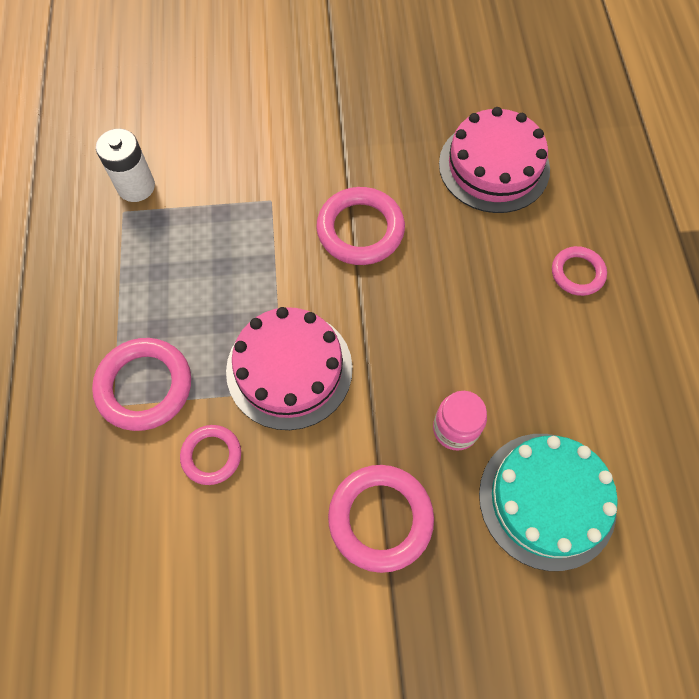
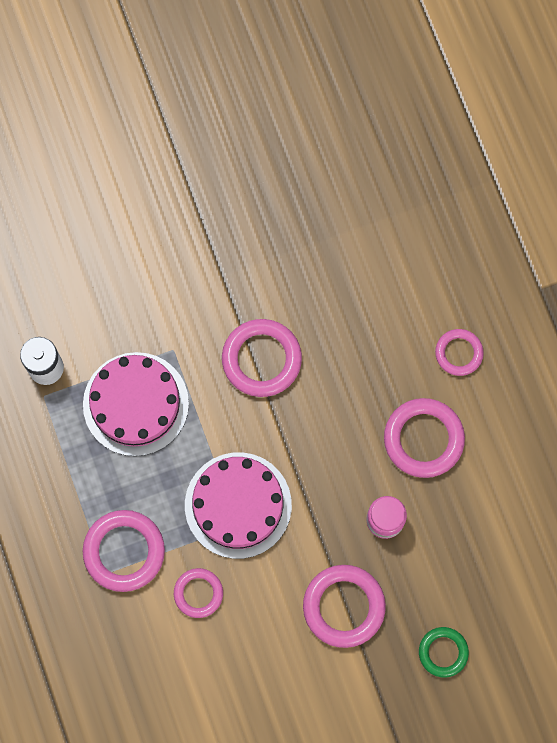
camera: 15 degrees left, 10 degrees up
(493, 612) = (443, 652): none -> green ring
(494, 166) = (365, 262): pink cake -> pink cake (135, 404)
(520, 351) = (423, 439): none -> pink ring
(547, 500) = (467, 558): turquoise cake -> none

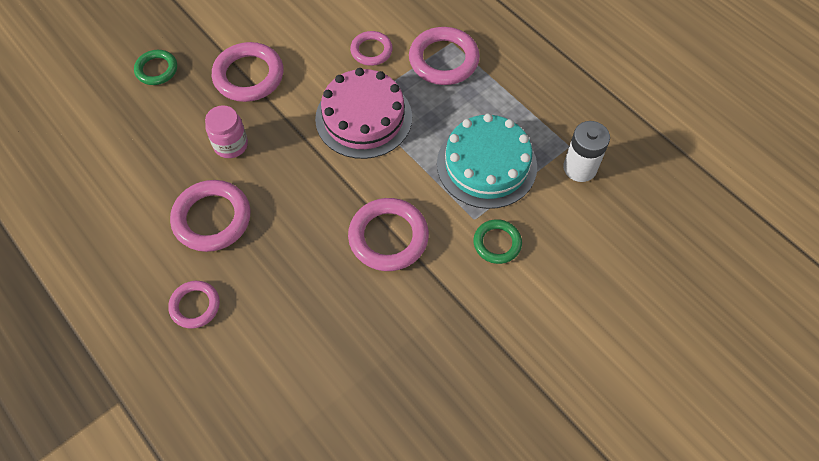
camera: 160 degrees right, 15 degrees down
(135, 404) = (486, 165): pink cake -> turquoise cake
(163, 317) = (497, 243): none -> green ring

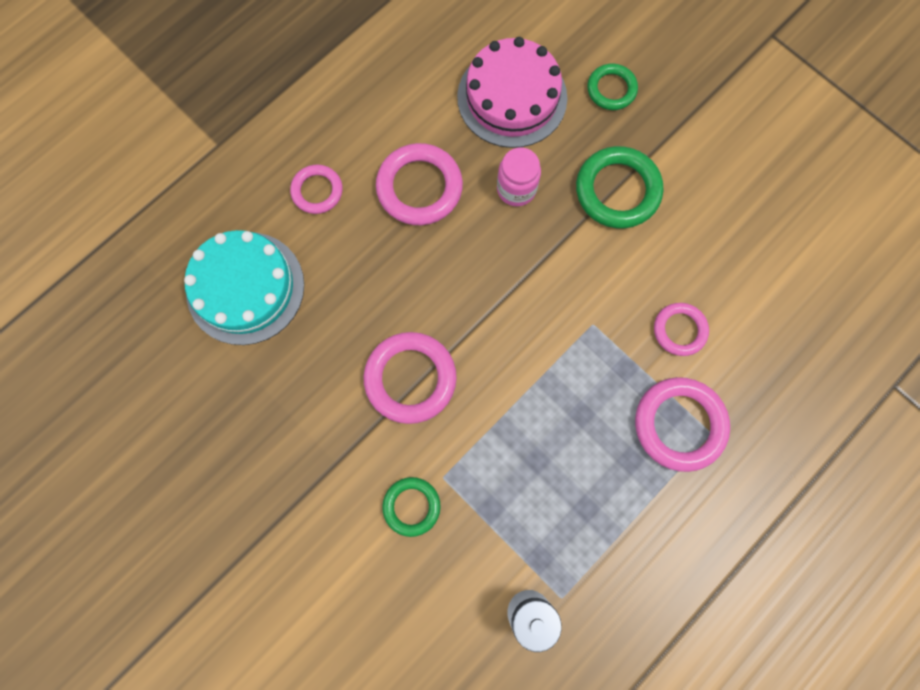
camera: 85 degrees right, 15 degrees up
(248, 76) = (617, 190): pink ring -> green ring
(363, 118) = (573, 332): pink cake -> pink cake (512, 97)
(486, 165) = (520, 489): turquoise cake -> turquoise cake (245, 288)

